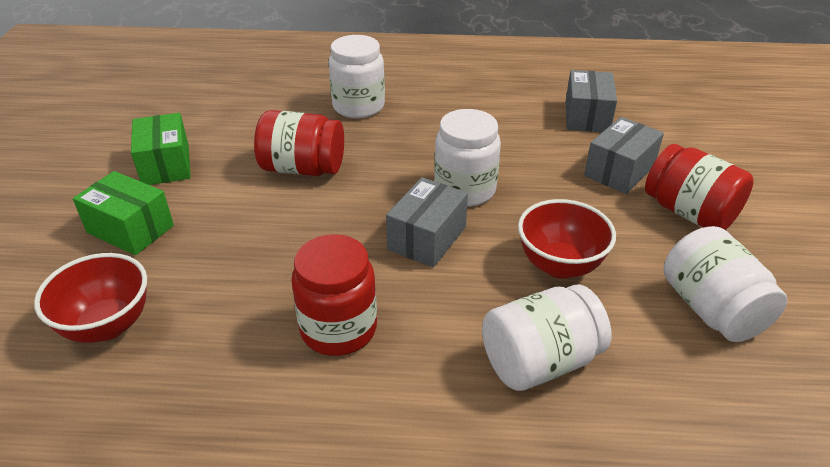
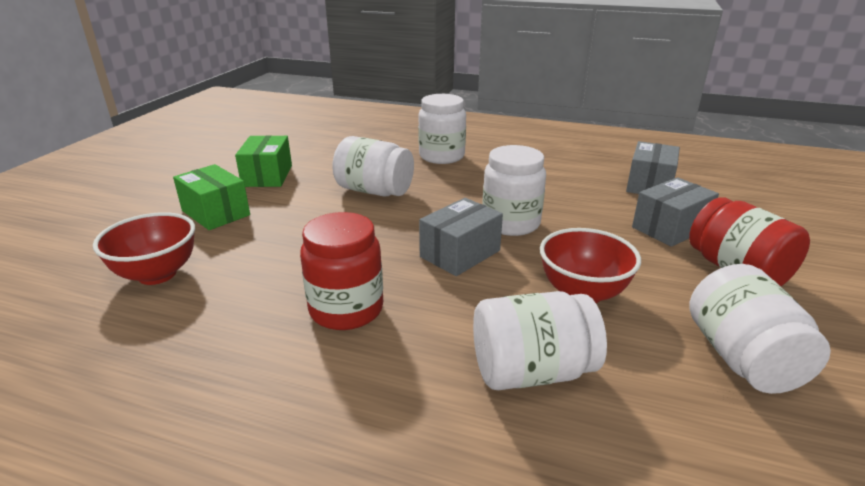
camera: 15 degrees right, 10 degrees down
(303, 168) = (374, 191): red jar -> white jar

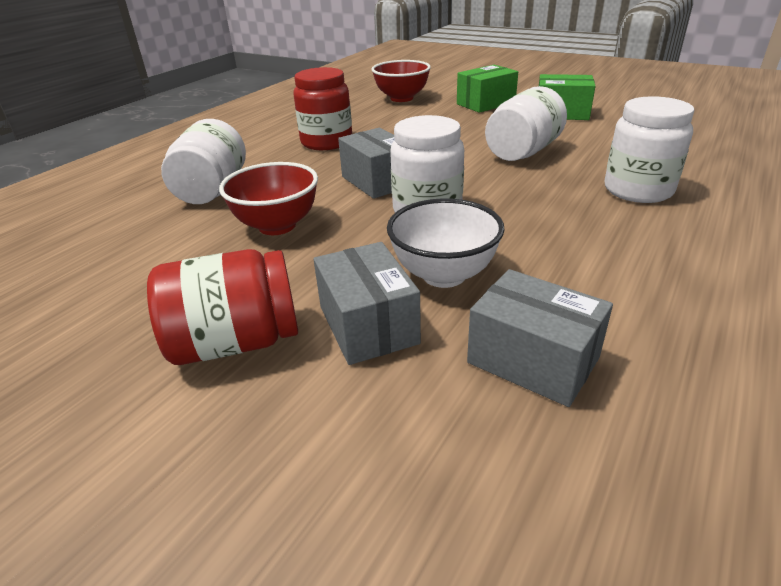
camera: 105 degrees right, 5 degrees up
(596, 210) = (444, 275): none -> white bowl
(742, 358) = (128, 280): white jar -> none

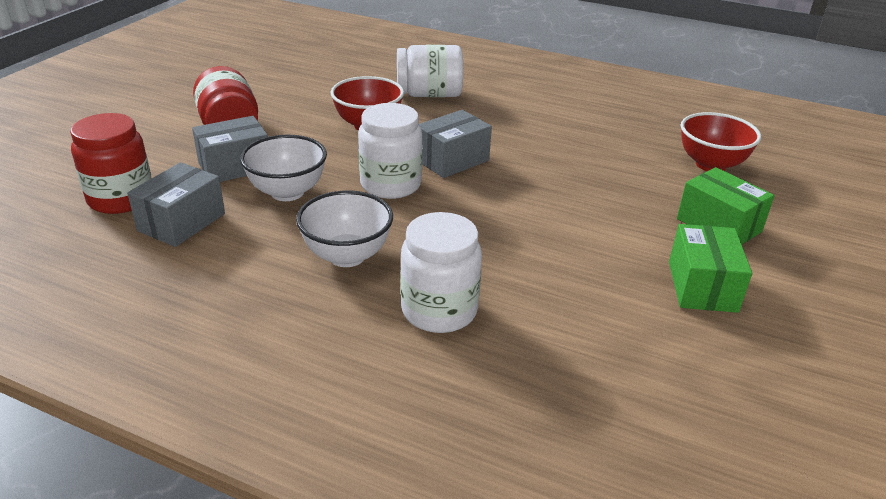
camera: 80 degrees right, 0 degrees up
(326, 142) = (544, 130): red jar -> red jar (121, 199)
(522, 152) = (540, 243): white jar -> none
(572, 232) = (347, 256): none -> white bowl

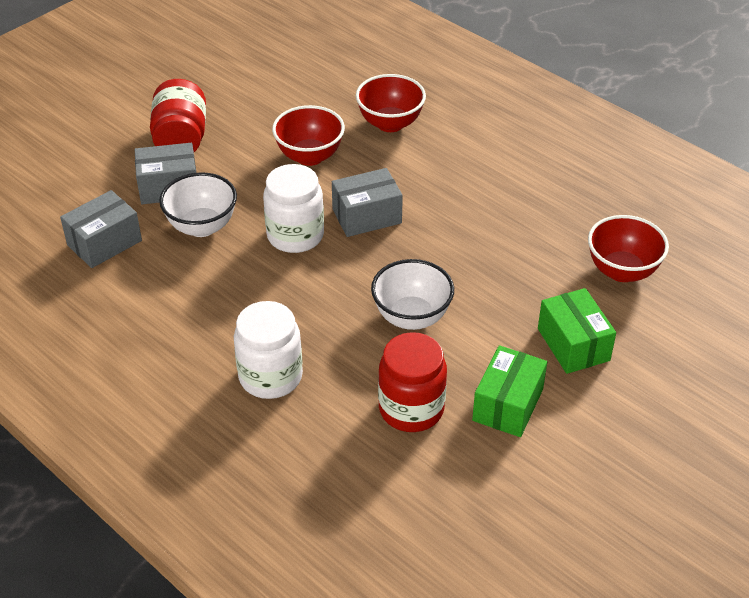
camera: 20 degrees right, 10 degrees up
(121, 199) = (64, 207): red jar -> red jar (411, 409)
(347, 256) = (222, 306): white bowl -> white bowl (411, 317)
(429, 94) = (390, 123): white jar -> red bowl

